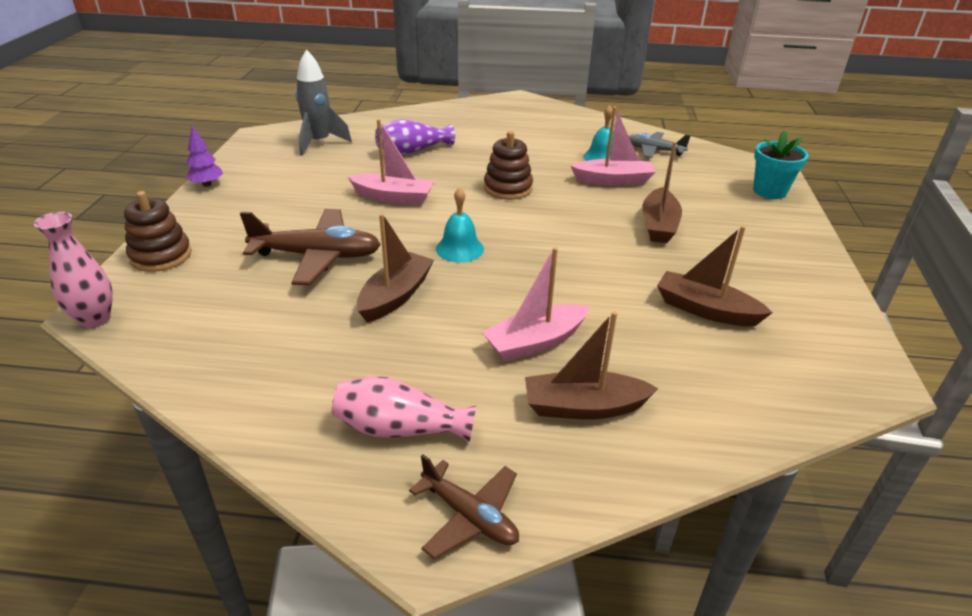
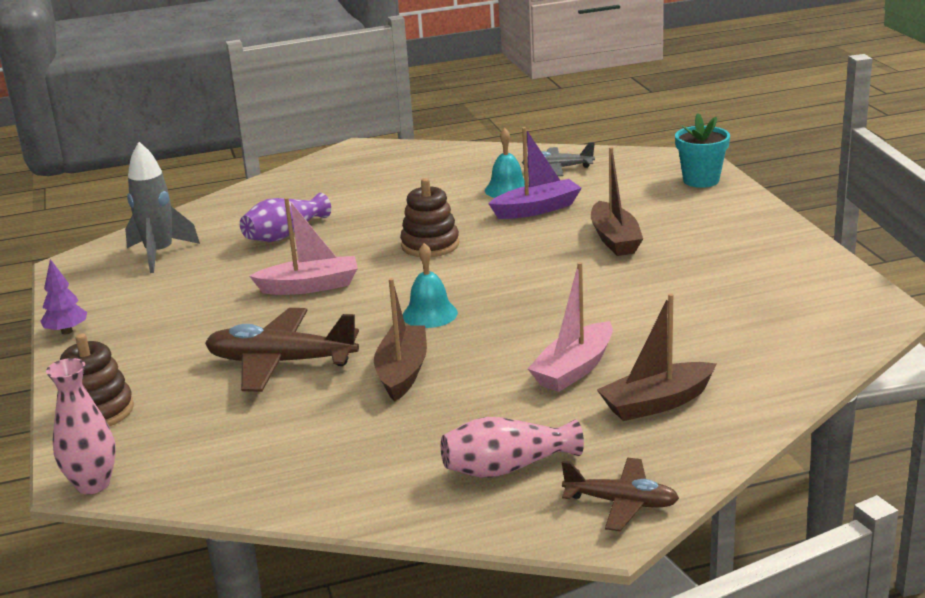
camera: 20 degrees left, 10 degrees down
(317, 256) = (281, 362): brown plane -> brown plane turned 150 degrees counterclockwise
(613, 180) = (537, 209): pink boat -> purple boat
(705, 310) = (709, 300): brown boat -> none

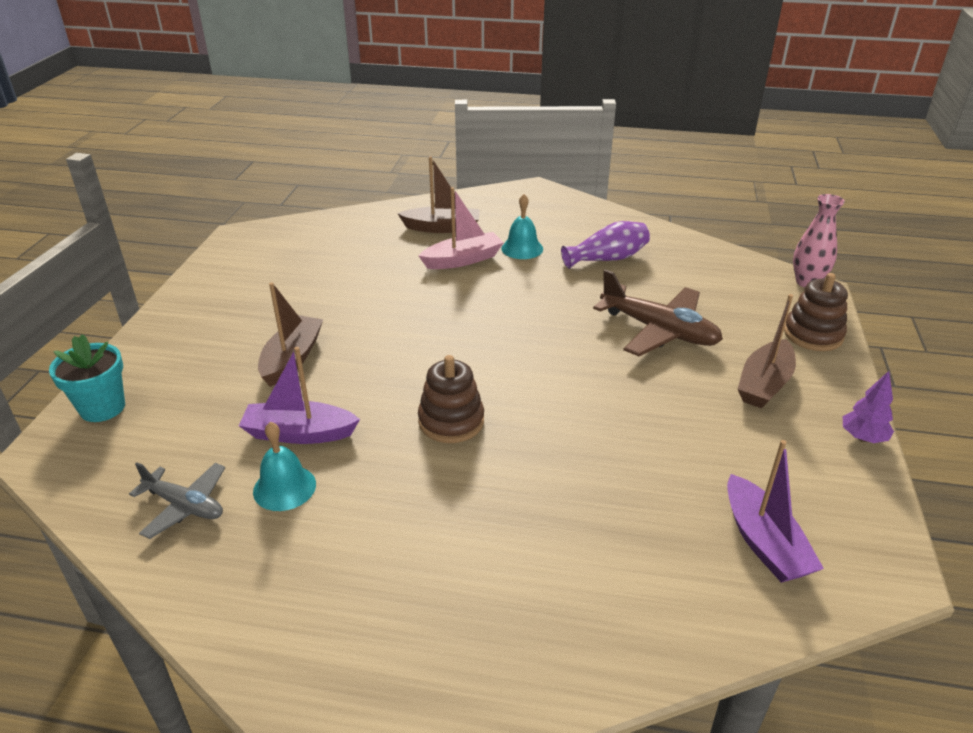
camera: 155 degrees left, 10 degrees up
(159, 254) = (763, 542): grey rocket -> purple boat
(285, 234) = (594, 514): purple vase -> purple vase (607, 259)
(310, 286) = (601, 408): pink boat -> none
(402, 372) = (573, 293): brown boat -> brown boat (764, 384)
(430, 314) = (518, 335): turquoise bell -> turquoise bell (522, 248)
(507, 468) = (555, 222): pink vase -> none
(621, 503) = (515, 195): brown plane -> none

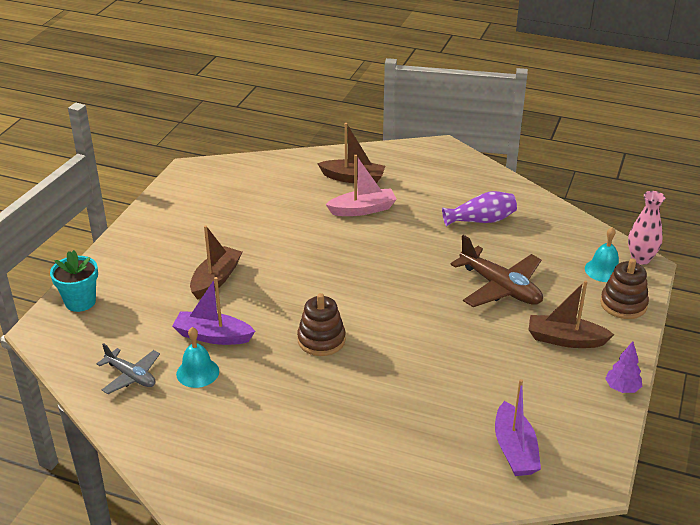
camera: 10 degrees right, 0 degrees up
(522, 248) = (413, 204): turquoise bell -> turquoise bell (603, 270)
(764, 384) = (565, 339): brown boat -> brown boat turned 60 degrees clockwise

